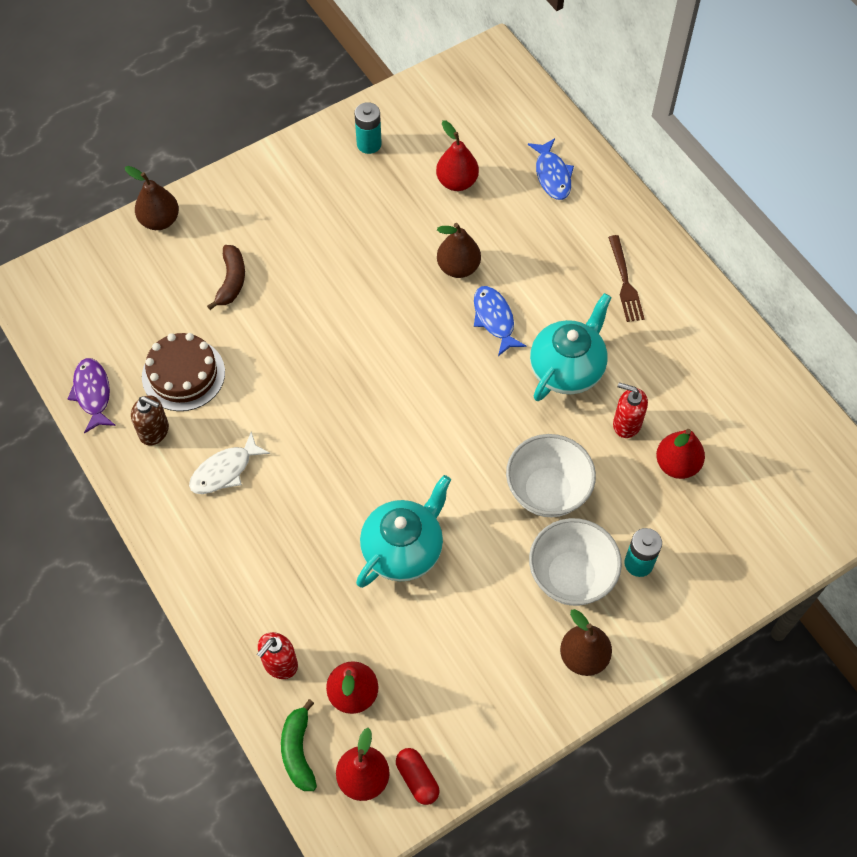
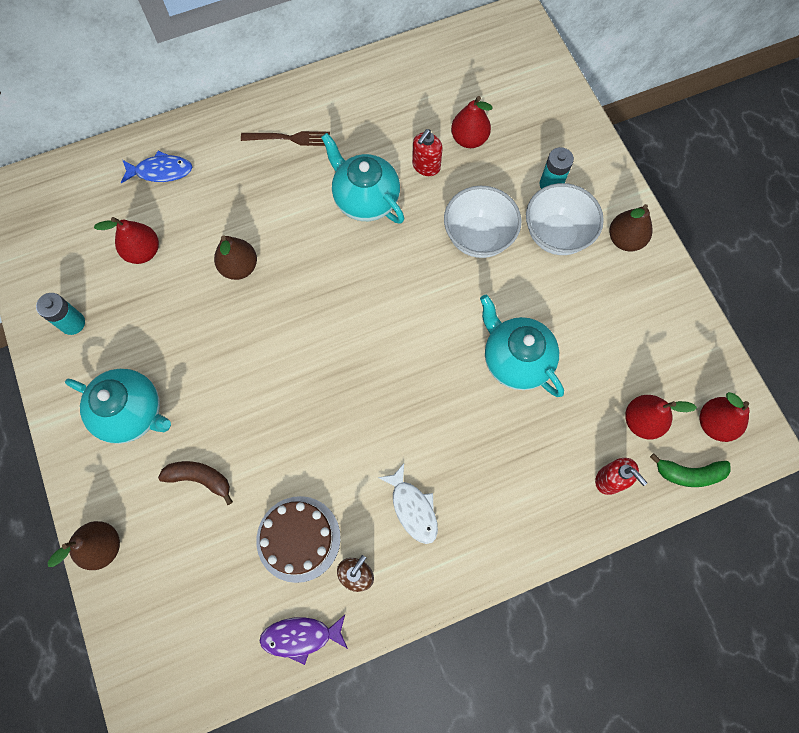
camera: 80 degrees left, 10 degrees up
(287, 213) = (132, 413): none -> turquoise teapot
(417, 779) = (717, 381): red capsule -> none
(494, 319) = (302, 247): blue fish -> none

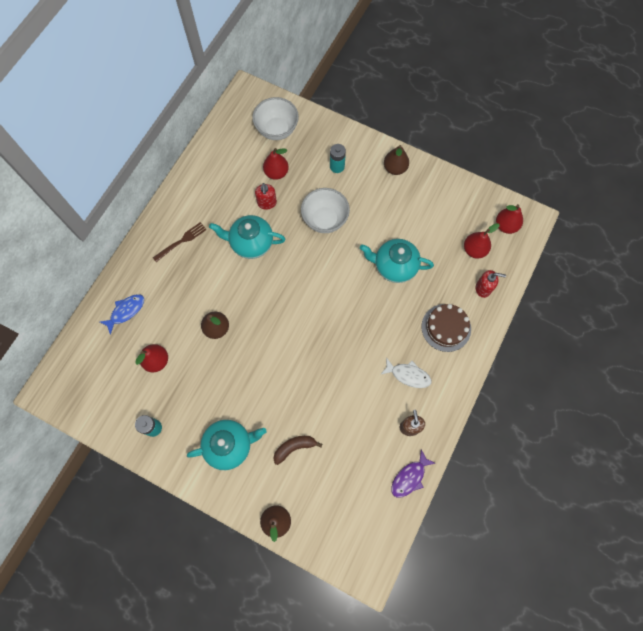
camera: 40 degrees left, 0 degrees up
(298, 538) = (368, 434): brown cake -> brown cake (446, 327)
(556, 235) = (361, 190): white bowl -> white bowl (277, 130)
(689, 474) = (514, 258): green banana -> none

